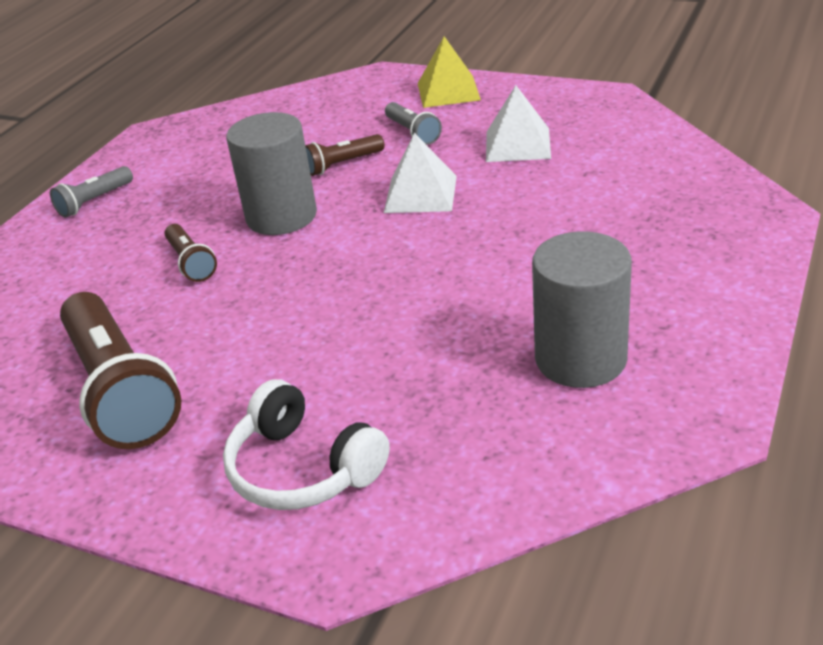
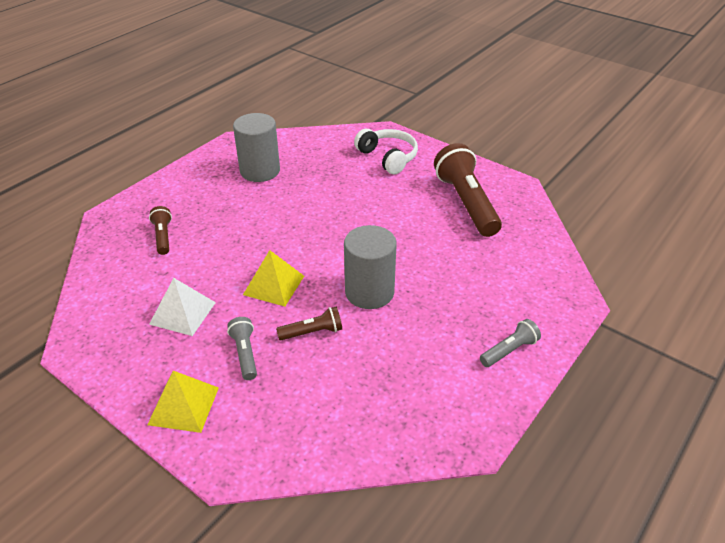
camera: 170 degrees left, 5 degrees up
(191, 263) = (432, 269): brown flashlight -> brown flashlight (163, 236)
(420, 194) = (273, 285): white pyramid -> yellow pyramid

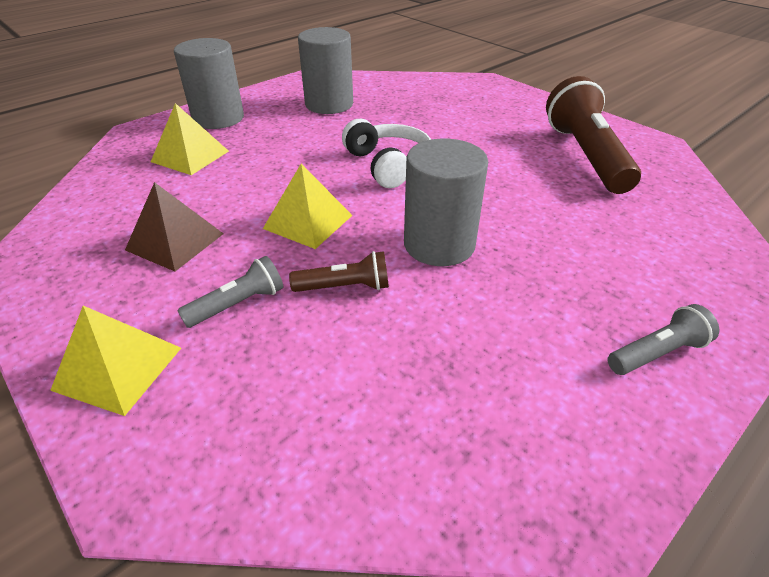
camera: 10 degrees right, 0 degrees up
(163, 236) = (190, 156): brown flashlight -> yellow pyramid
(171, 195) = (218, 118): none -> grey cylinder
(183, 313) = (175, 241): white pyramid -> brown pyramid
(245, 354) = (238, 304): grey flashlight -> grey flashlight turned 60 degrees clockwise
(388, 157) = (486, 103): white headphones -> white headphones (389, 164)

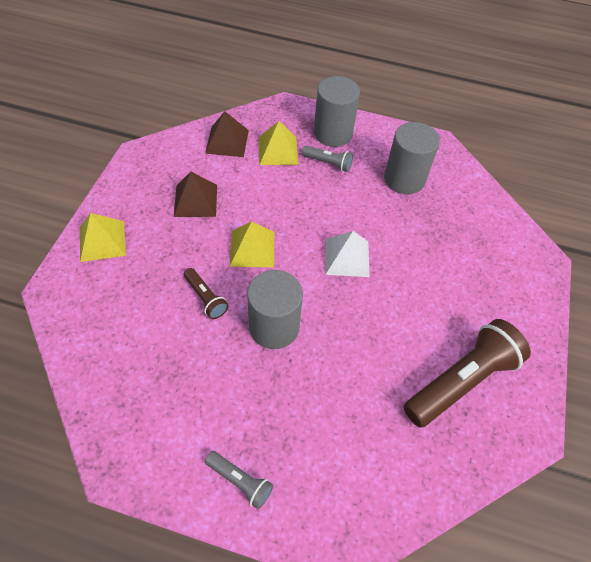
camera: 55 degrees right, 15 degrees up
(120, 185) = (227, 141): none -> brown pyramid
(238, 304) = (165, 259): grey flashlight -> grey flashlight (328, 163)
(389, 164) = (347, 257): white headphones -> white pyramid

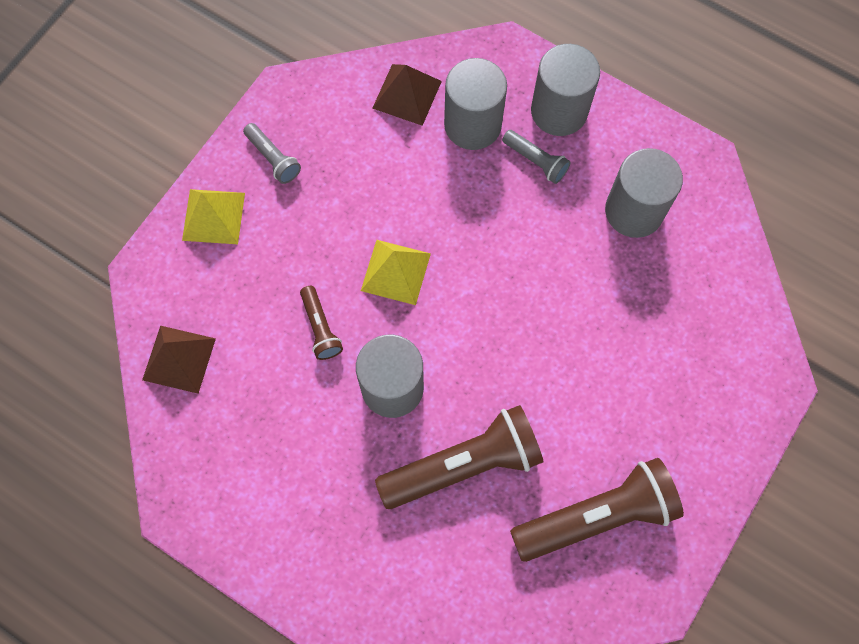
camera: 20 degrees right, 15 degrees up
(195, 200) = (342, 182): brown pyramid -> brown pyramid (179, 359)
(240, 481) = (304, 561): grey flashlight -> grey flashlight (273, 158)
(278, 150) = (472, 125): yellow pyramid -> grey cylinder
(347, 257) = (513, 314): white pyramid -> none
(347, 369) = (464, 464): none -> brown flashlight

